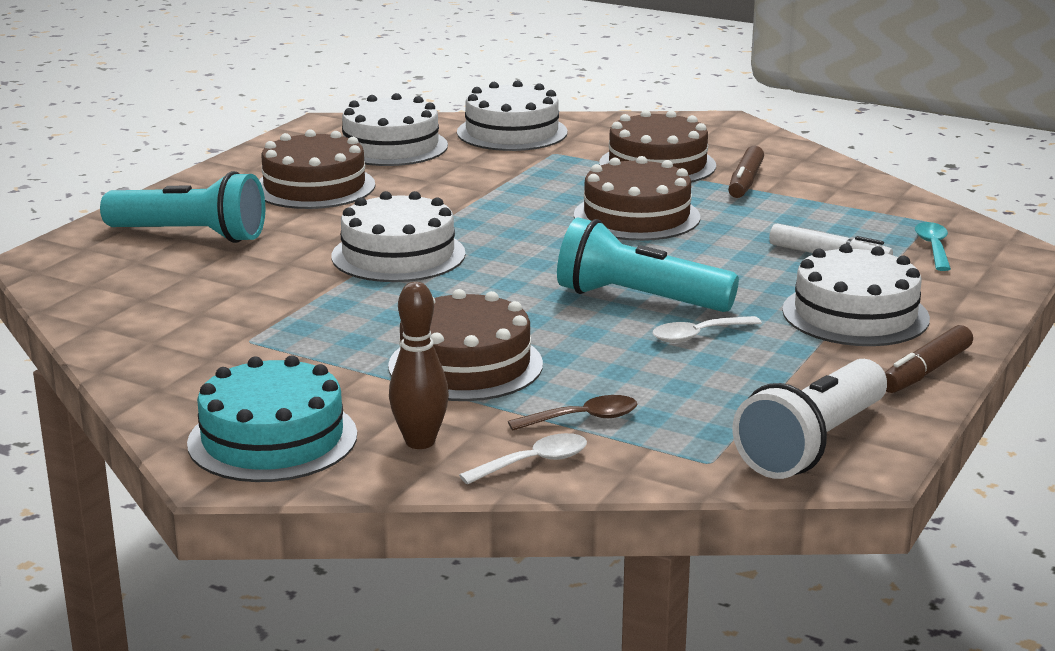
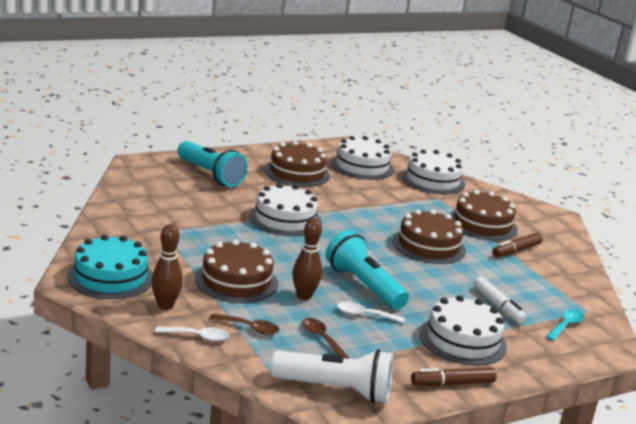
camera: 30 degrees right, 0 degrees up
(586, 345) = (304, 296): none -> brown bowling pin
(694, 389) = (321, 338): none -> brown spoon
(813, 444) = (335, 390): white flashlight -> white flashlight turned 150 degrees counterclockwise

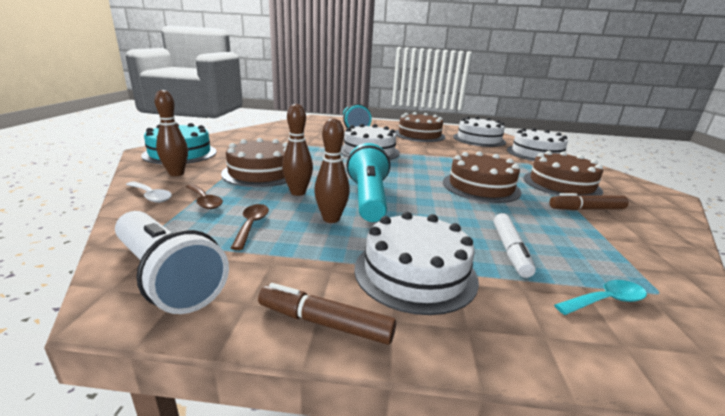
camera: 35 degrees right, 0 degrees up
(365, 315) = (331, 219): white spoon -> brown bowling pin

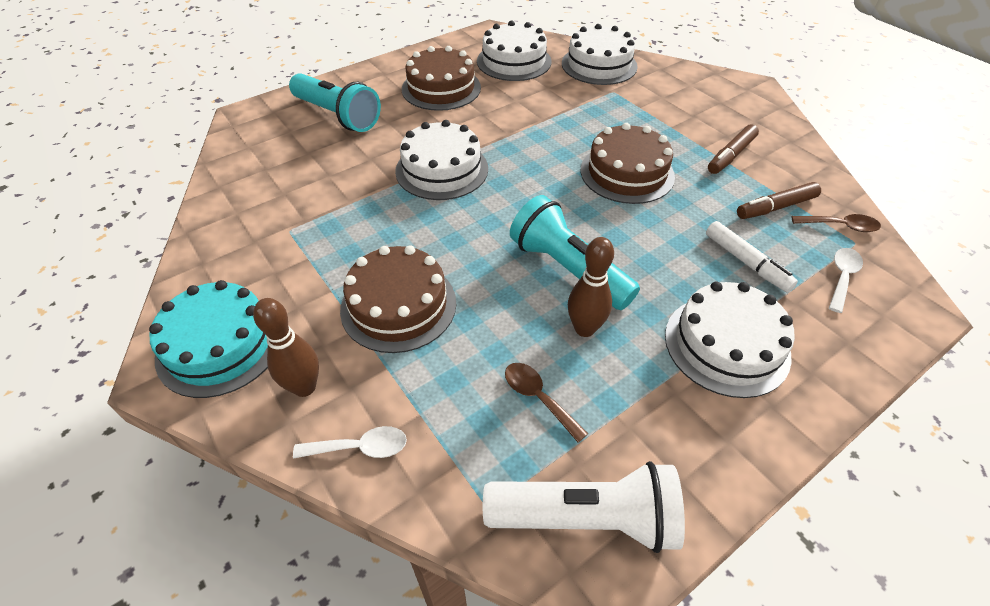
camera: 40 degrees left, 25 degrees up
(204, 201) = (432, 404): brown spoon -> brown spoon (840, 226)
(298, 192) = (495, 311): brown bowling pin -> none
(325, 323) = (745, 448): brown marker -> brown marker (775, 207)
(561, 184) = (677, 121): brown cake -> none
(605, 301) = (842, 277): turquoise spoon -> white spoon

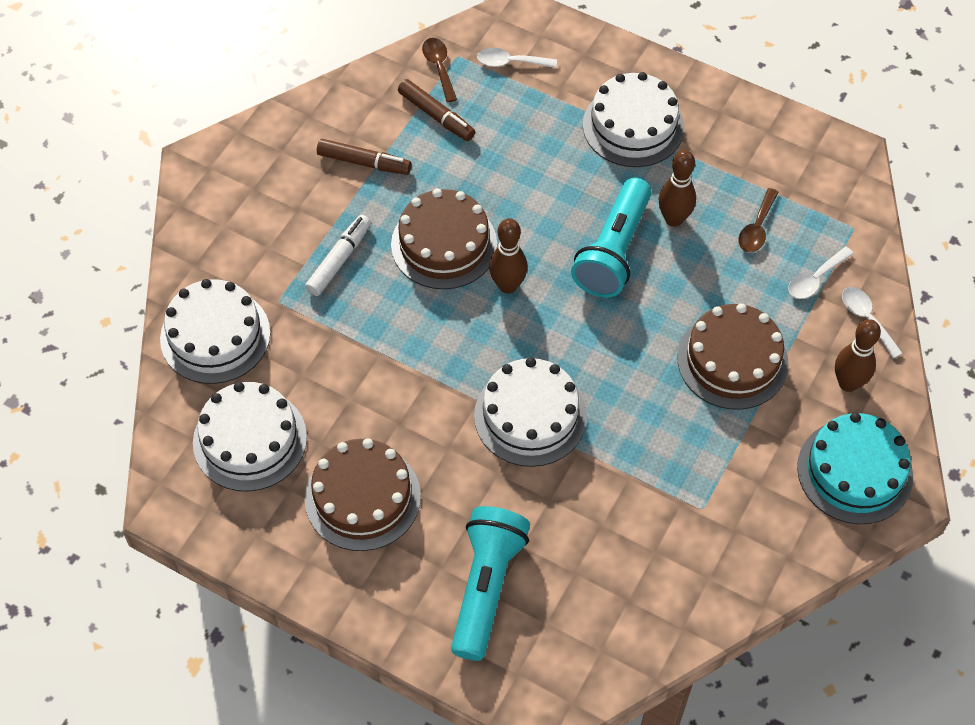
camera: 115 degrees left, 10 degrees up
(441, 422) = (815, 279): none -> white spoon
(567, 194) = (508, 285): none -> brown bowling pin
(586, 518) = (825, 173): white flashlight -> none
(746, 262) = (528, 127): white marker -> white marker (339, 260)

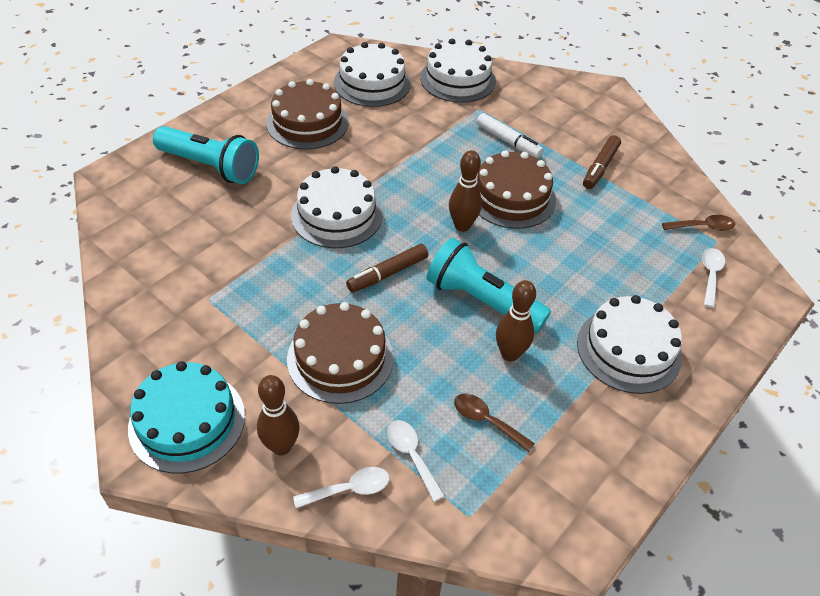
camera: 100 degrees right, 10 degrees down
(436, 116) = (647, 216): brown marker -> brown marker (387, 274)

